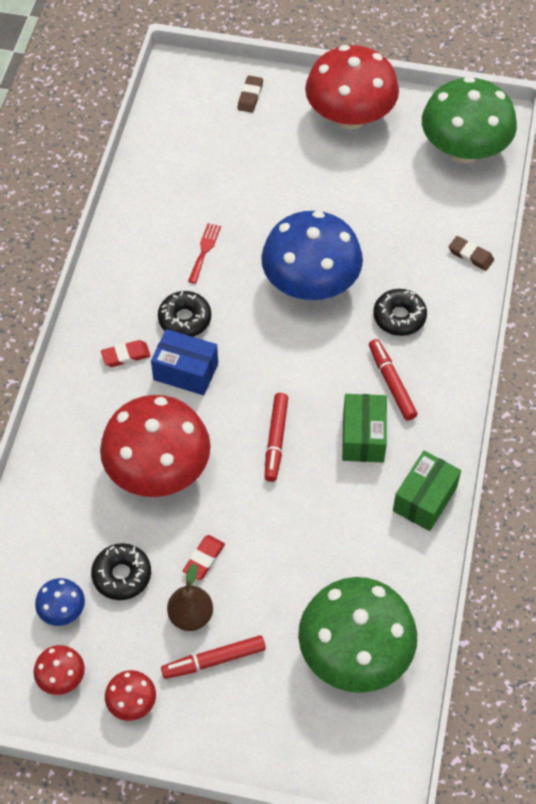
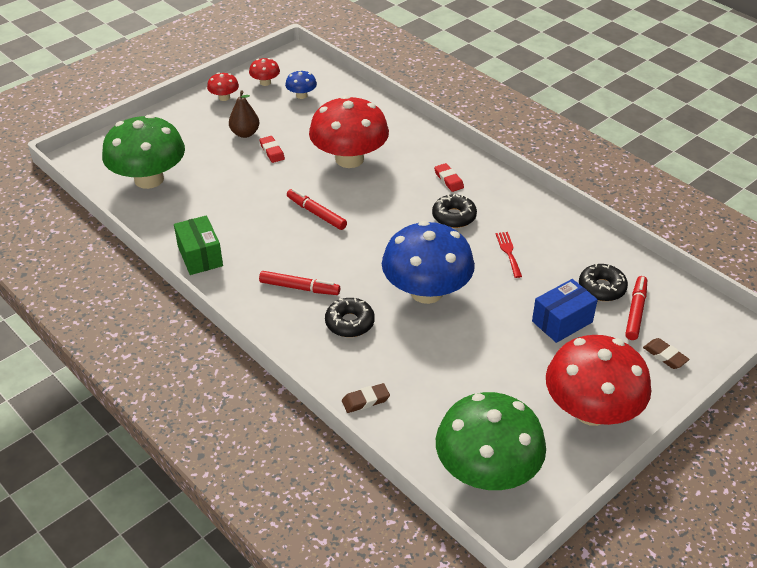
camera: 125 degrees right, 15 degrees down
(122, 575) = (297, 121): black donut -> black donut (602, 288)
(126, 355) = (448, 180): red eraser -> red eraser turned 45 degrees counterclockwise
(186, 371) = (410, 199): blue box -> blue box (562, 322)
(204, 250) = (508, 252): red fork -> red fork turned 150 degrees counterclockwise
(214, 660) = (211, 130): red marker -> red marker (635, 312)
(363, 437) = (275, 252): green box -> none

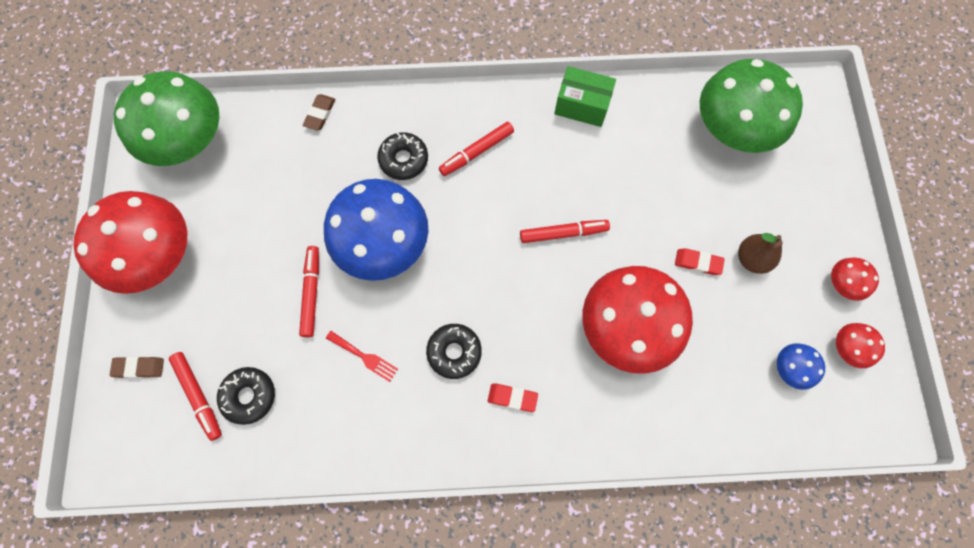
camera: 130 degrees right, 30 degrees up
(504, 304) = (311, 293): none -> red marker
(562, 322) = (250, 321): blue box -> none

